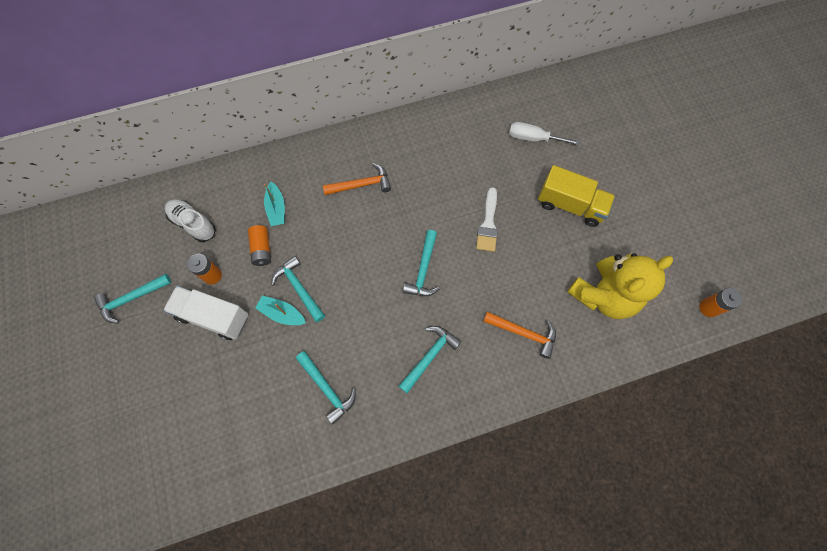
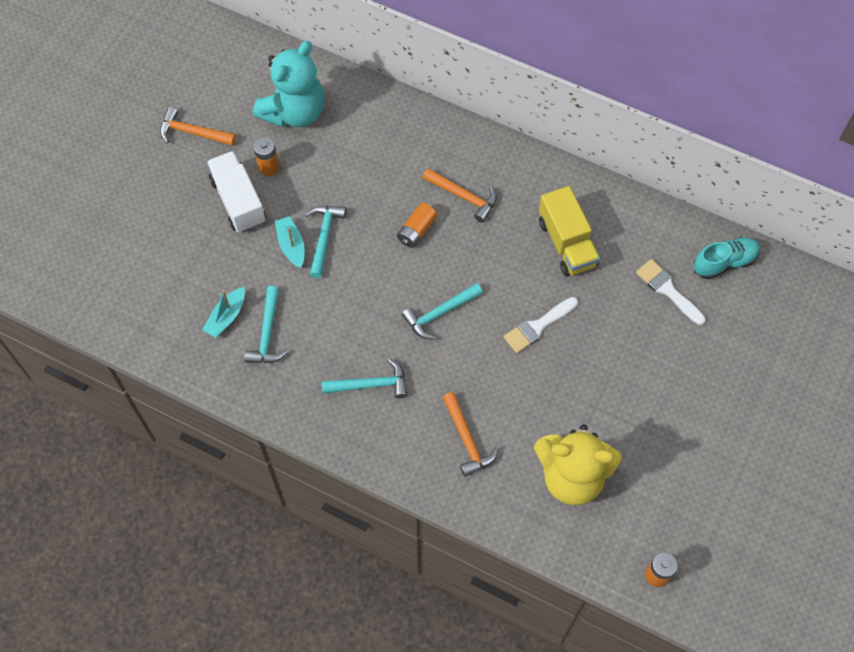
camera: 45 degrees right, 5 degrees down
(131, 299) = (192, 132): turquoise hammer -> orange hammer
(193, 224) = (294, 111): white shoe -> turquoise teddy bear
(262, 249) = (327, 180): orange battery -> orange battery (417, 230)
(276, 209) = (372, 156): turquoise boat -> turquoise boat (226, 317)
(533, 138) = (667, 290): white screwdriver -> white brush
(545, 97) = (724, 262): none -> turquoise shoe
(570, 205) = (632, 377): yellow truck -> yellow truck (566, 243)

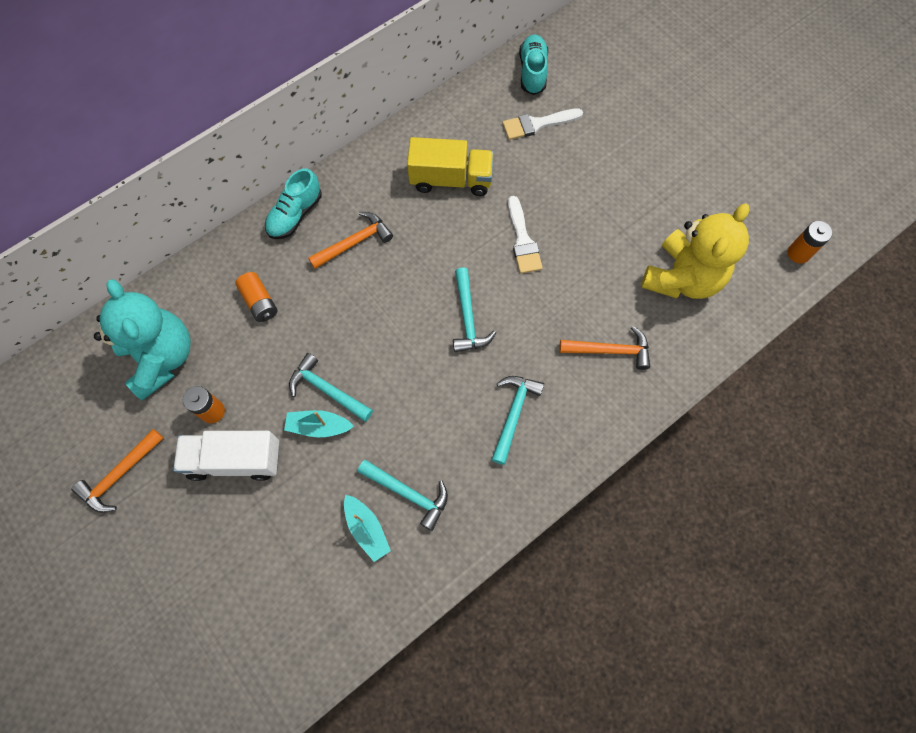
camera: 65 degrees left, 5 degrees up
(417, 230) = (368, 299): orange battery -> orange battery (259, 302)
(465, 141) = (295, 215): none -> turquoise shoe

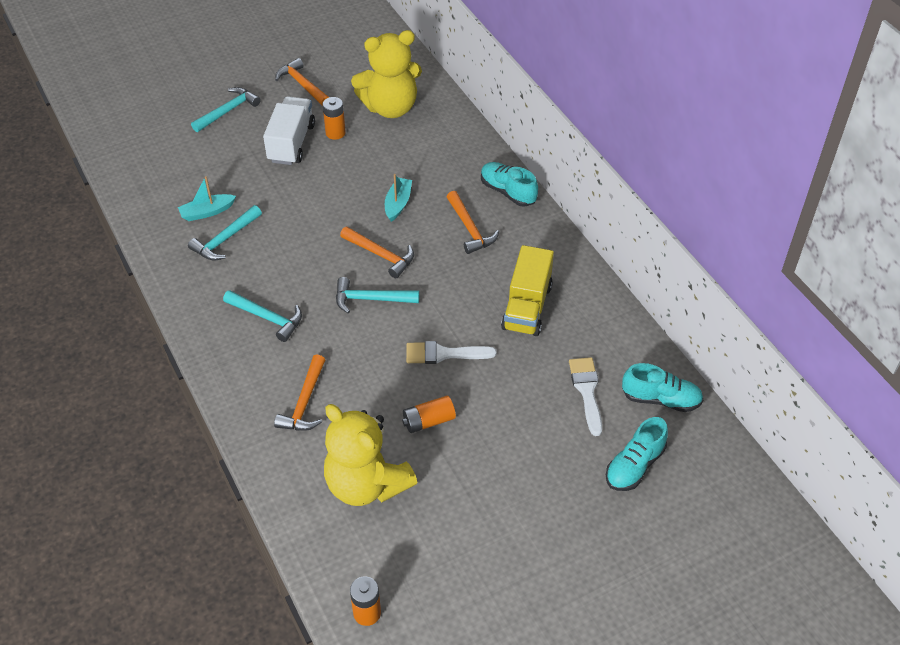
camera: 100 degrees right, 20 degrees down
(162, 357) = (390, 107): turquoise teddy bear -> yellow teddy bear
(259, 302) = (425, 164): orange battery -> orange battery (428, 421)
(318, 426) = (301, 191): turquoise boat -> turquoise boat (398, 203)
(327, 390) = (331, 199): turquoise hammer -> turquoise hammer (228, 111)
(405, 320) = (381, 255): none -> orange hammer
(604, 86) = (634, 466): none -> turquoise shoe

